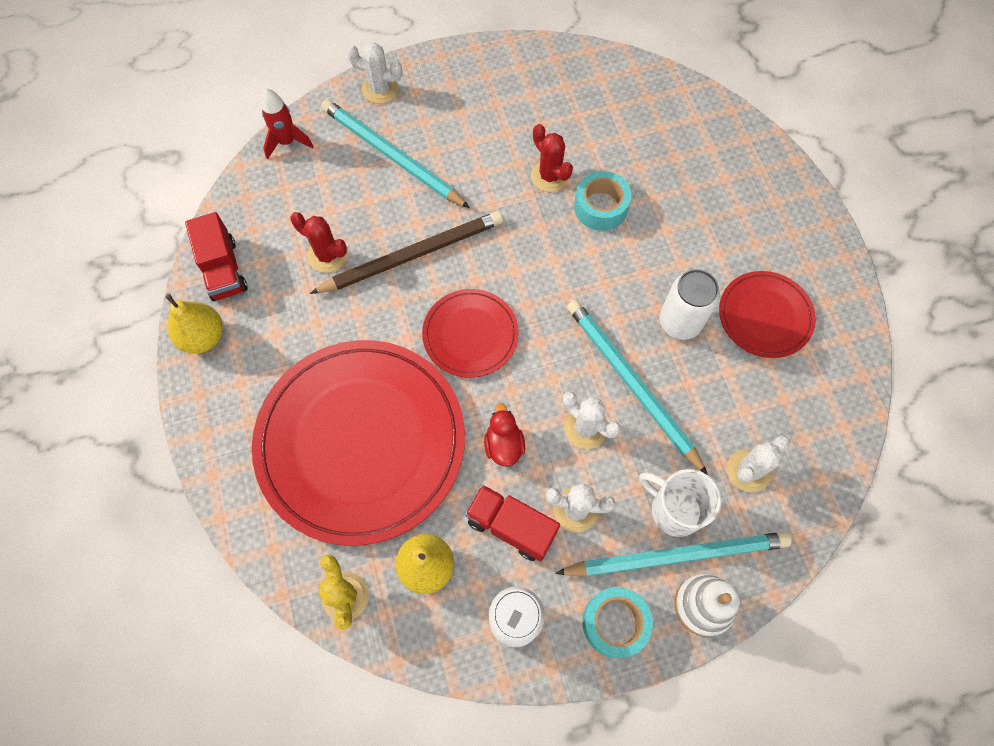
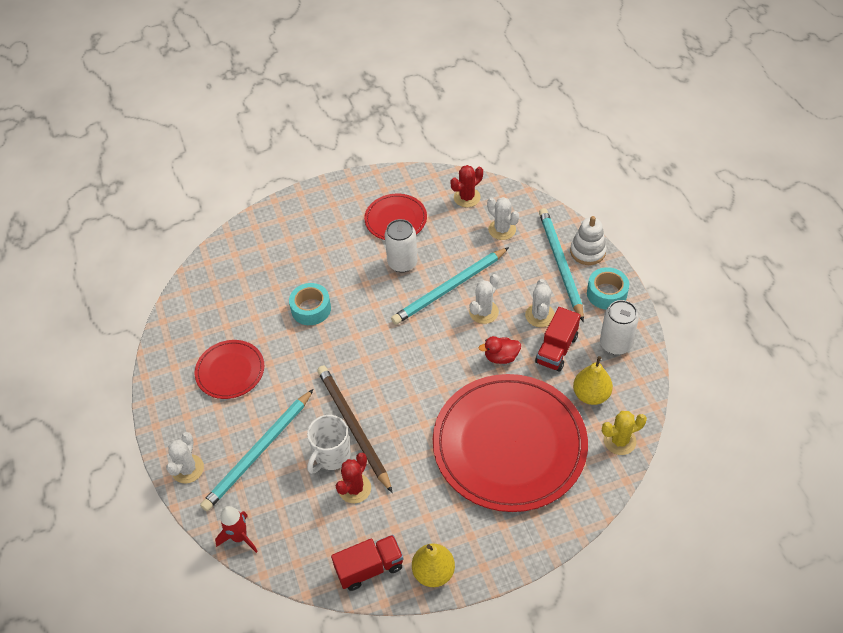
camera: 90 degrees left, 15 degrees down
(470, 334) = (419, 383): red plate -> red plate (230, 371)
(549, 176) = (283, 341): red cactus -> red cactus (467, 197)
(674, 510) = (532, 265): white mug -> white mug (331, 456)

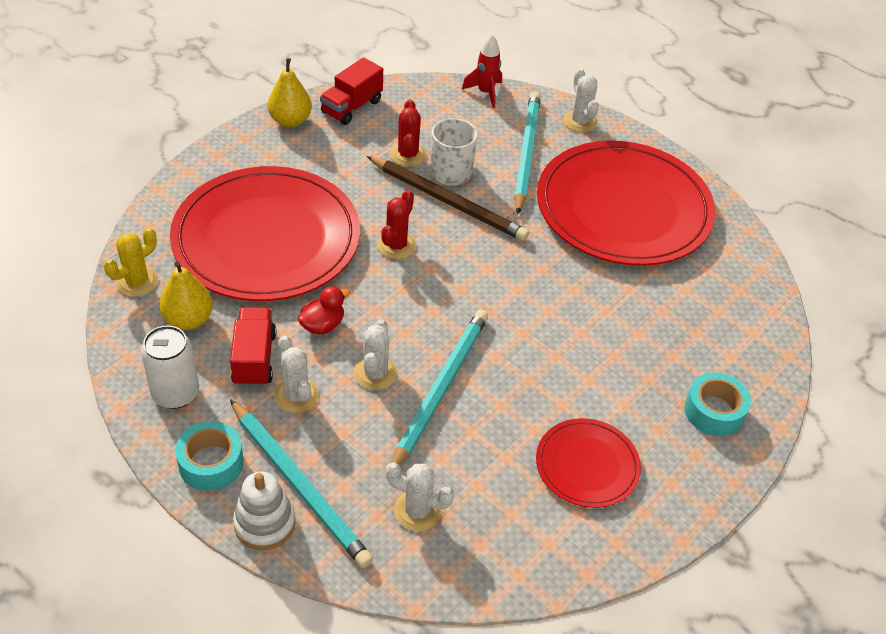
camera: 145 degrees right, 5 degrees down
(230, 371) = (623, 208): red plate -> red plate, size x2.07
(311, 309) = (596, 300): turquoise tape -> turquoise tape (714, 411)
(402, 263) = (528, 401): white can -> none
(467, 197) = (506, 549): red cactus -> red cactus (396, 245)

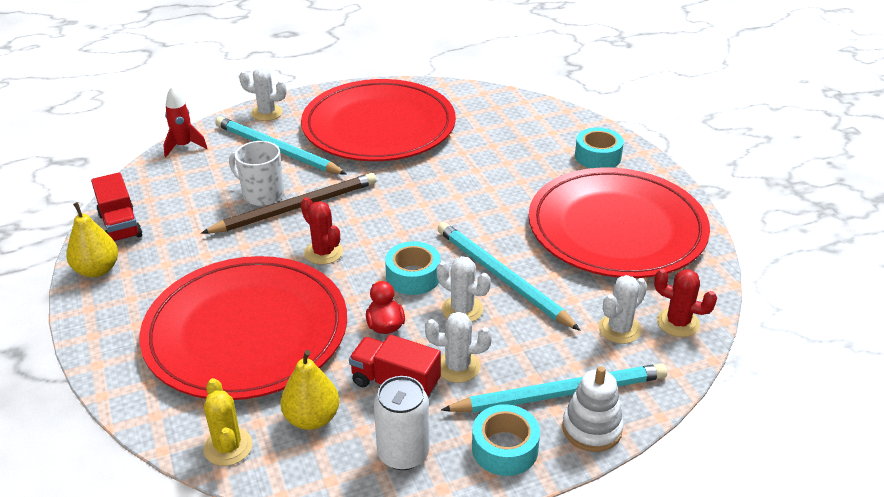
camera: 60 degrees left, 10 degrees down
(401, 321) = (413, 276): none -> turquoise tape
(408, 155) = (217, 212): red cactus -> red cactus (678, 323)
(587, 465) = (616, 228): red plate -> red plate, size x2.07

